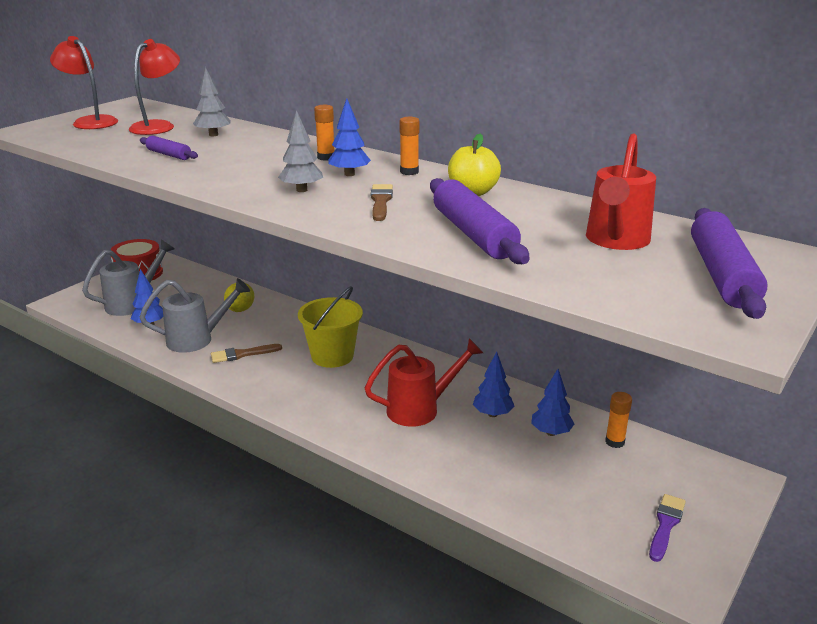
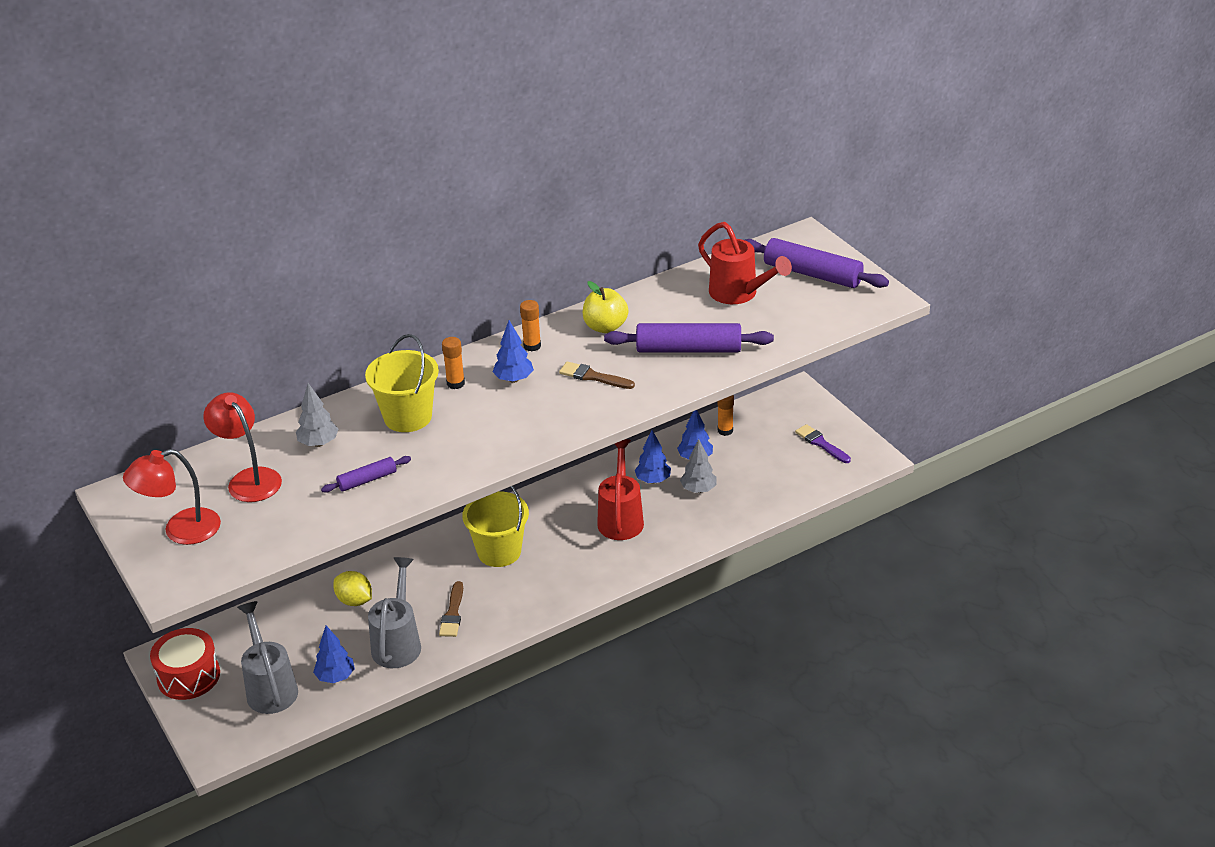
camera: 65 degrees left, 10 degrees up
(265, 152) = (408, 417): none -> yellow bucket
(302, 190) = (535, 412): grey tree -> grey tree (698, 489)

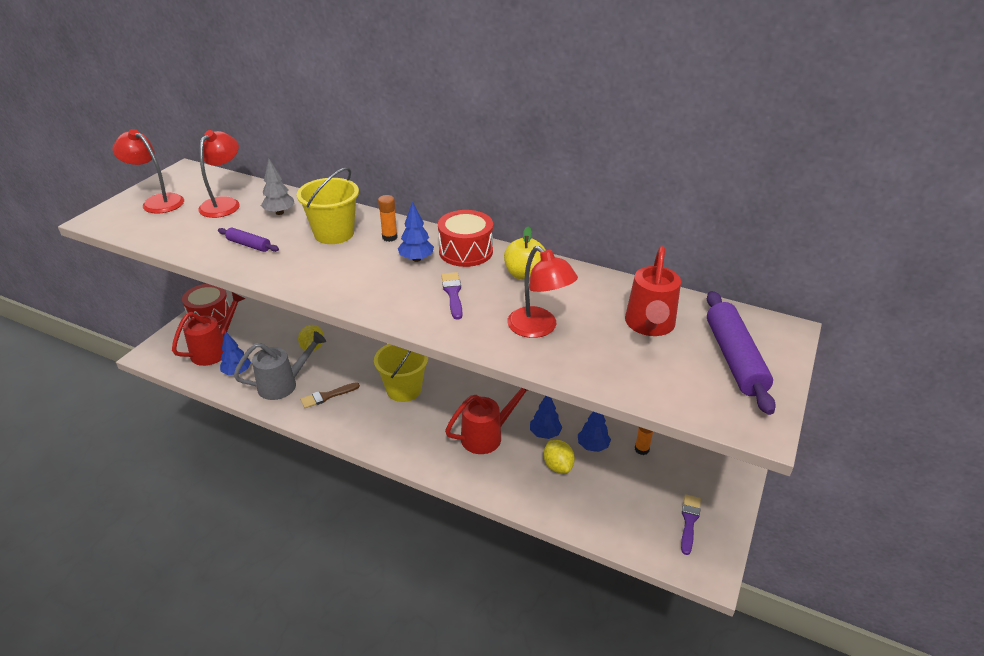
camera: 55 degrees right, 0 degrees up
(270, 688) = (214, 350): grey watering can -> red watering can
(532, 346) = (466, 251): orange glue stick -> red drum
(593, 377) = (453, 293): brown brush -> purple brush
(688, 349) = (539, 328): purple rolling pin -> red lamp
(698, 489) = (557, 466): grey tree -> yellow lemon

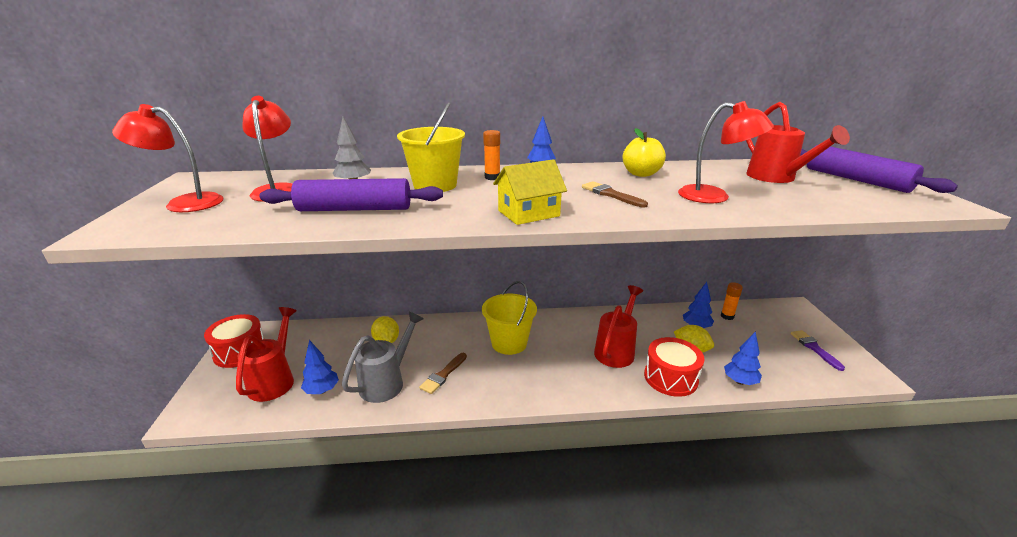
camera: 30 degrees left, 10 degrees down
(249, 245) = (355, 209): purple rolling pin -> purple rolling pin, size x1.91
(357, 293) = (528, 213): none -> yellow house
(453, 293) = (611, 194): purple brush -> brown brush
(466, 251) = (571, 172): red drum -> red drum (670, 378)
(545, 434) = (655, 332): blue tree -> blue tree (740, 381)

